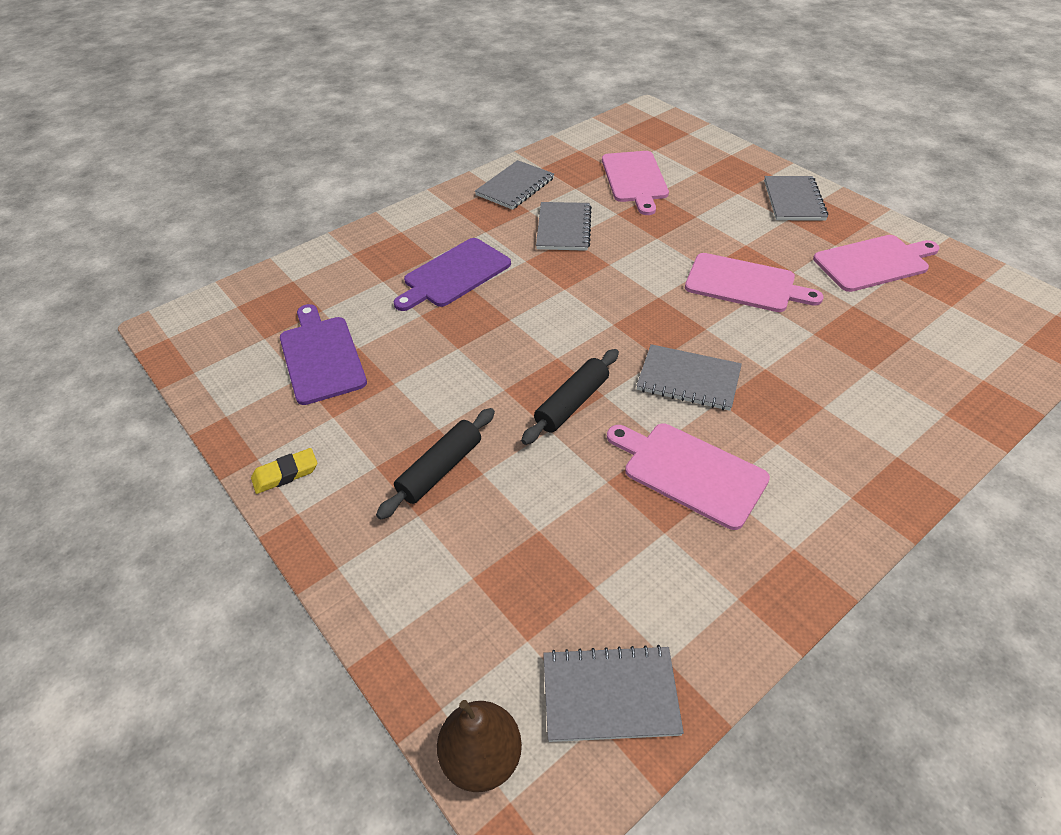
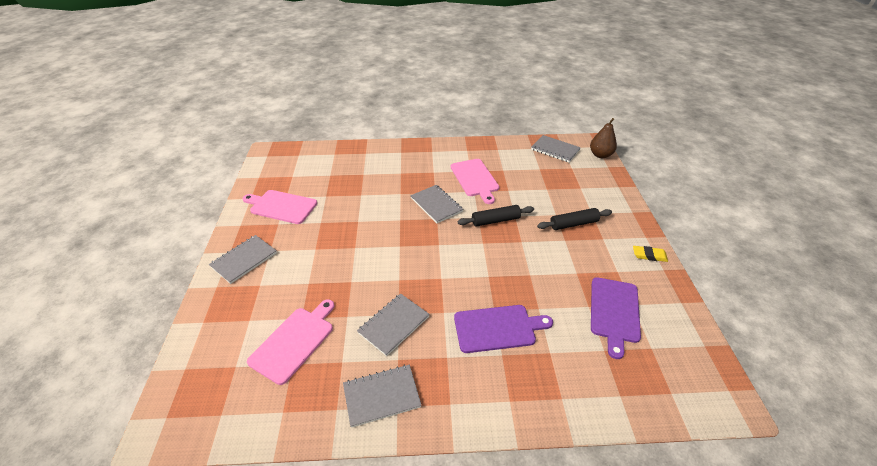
camera: 145 degrees left, 5 degrees down
(745, 284) = (351, 229): pink cutting board -> none

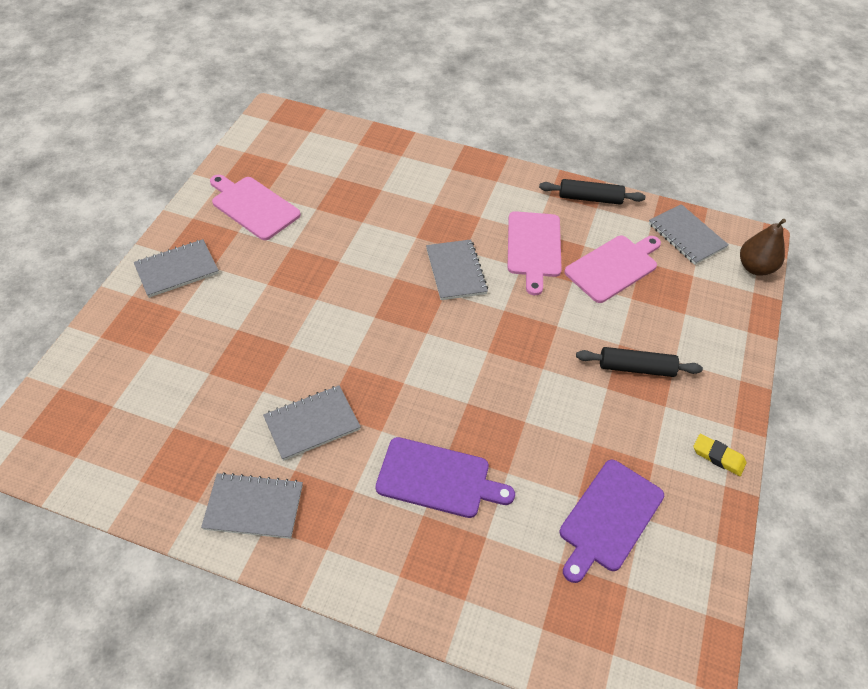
camera: 20 degrees right, 10 degrees up
(294, 341) = (188, 400): pink cutting board -> pink cutting board (613, 267)
(495, 220) = (525, 323): black rolling pin -> black rolling pin (590, 198)

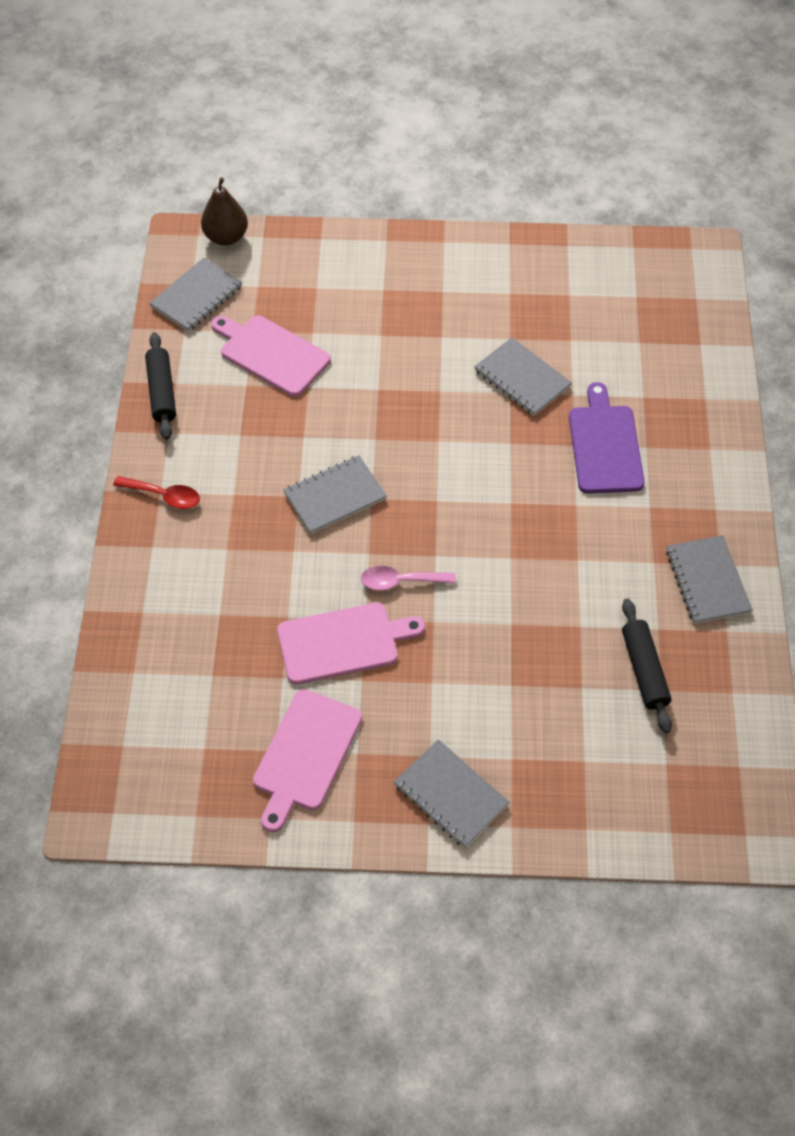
camera: 105 degrees left, 5 degrees up
(312, 423) = (597, 566): grey notebook -> grey notebook (522, 378)
(361, 289) = (400, 581): none -> pink spoon
(492, 182) = (164, 496): none -> red spoon
(534, 247) = (267, 431): pink cutting board -> pink cutting board (343, 642)
(609, 518) = (581, 316): purple cutting board -> none
(636, 368) = (406, 318): black rolling pin -> black rolling pin (644, 670)
(718, 457) = (482, 250): yellow eraser -> none

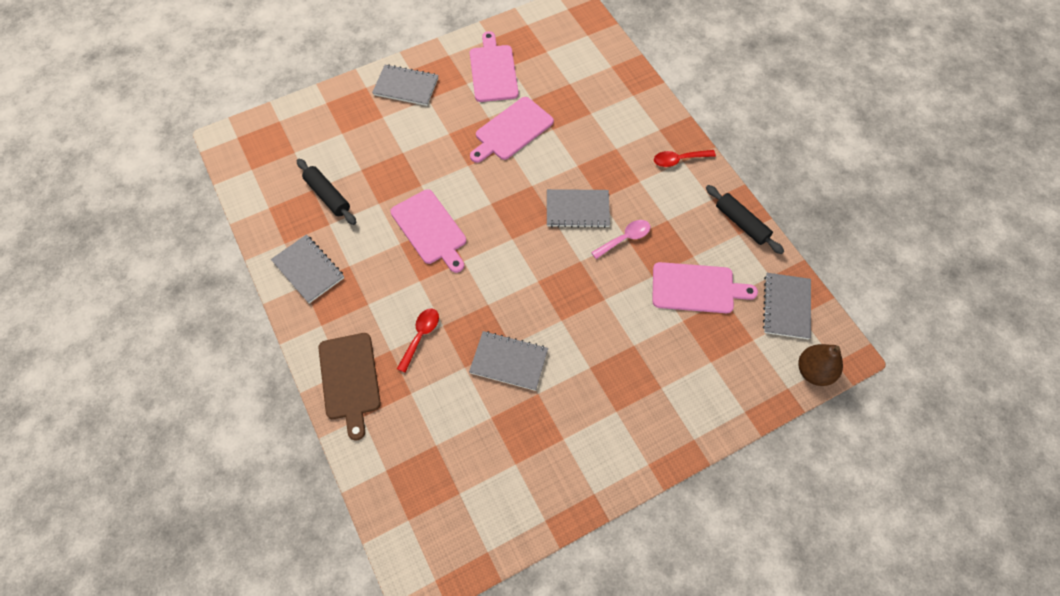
camera: 150 degrees right, 5 degrees up
(335, 496) = (577, 209): grey notebook -> grey notebook turned 60 degrees clockwise
(400, 581) = (502, 178): pink spoon -> pink spoon (625, 238)
(530, 559) = (430, 229): none -> pink cutting board
(605, 445) = (420, 336): purple cutting board -> red spoon
(704, 438) = (350, 379): none -> brown cutting board

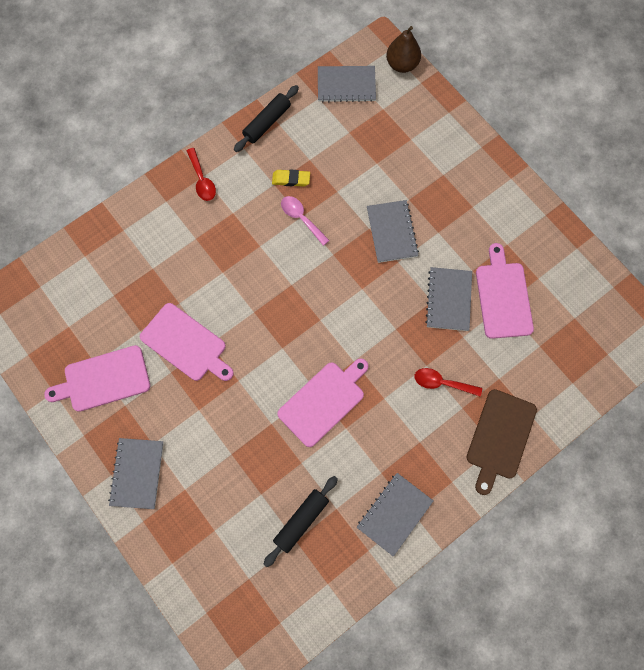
camera: 100 degrees left, 10 degrees up
(350, 379) = (500, 437): brown cutting board -> brown cutting board turned 135 degrees clockwise
(577, 209) = (276, 264): grey notebook -> grey notebook (392, 232)
(671, 236) = (291, 179): none -> yellow eraser
(696, 288) = (342, 154): pink cutting board -> pink cutting board (503, 296)

